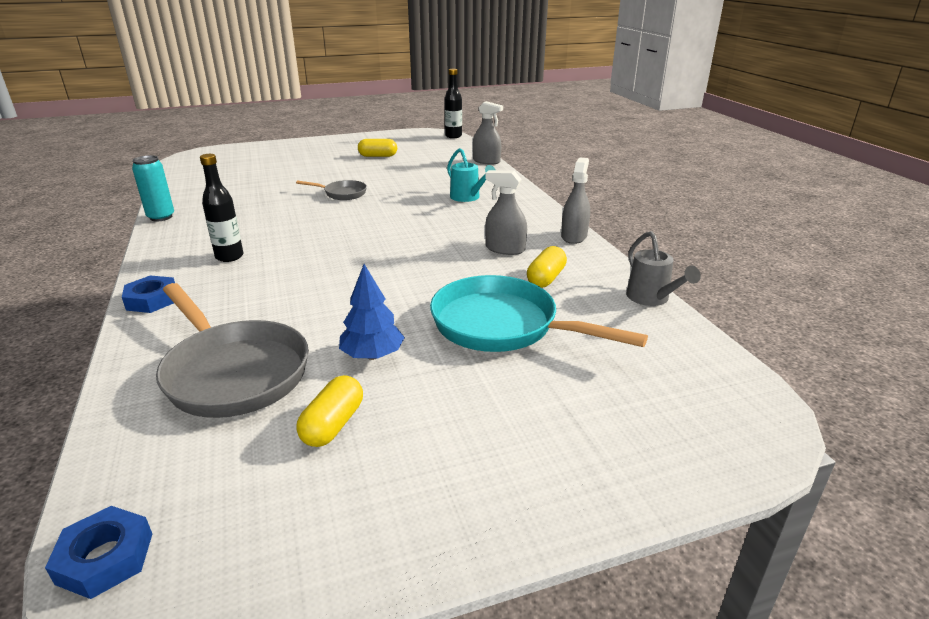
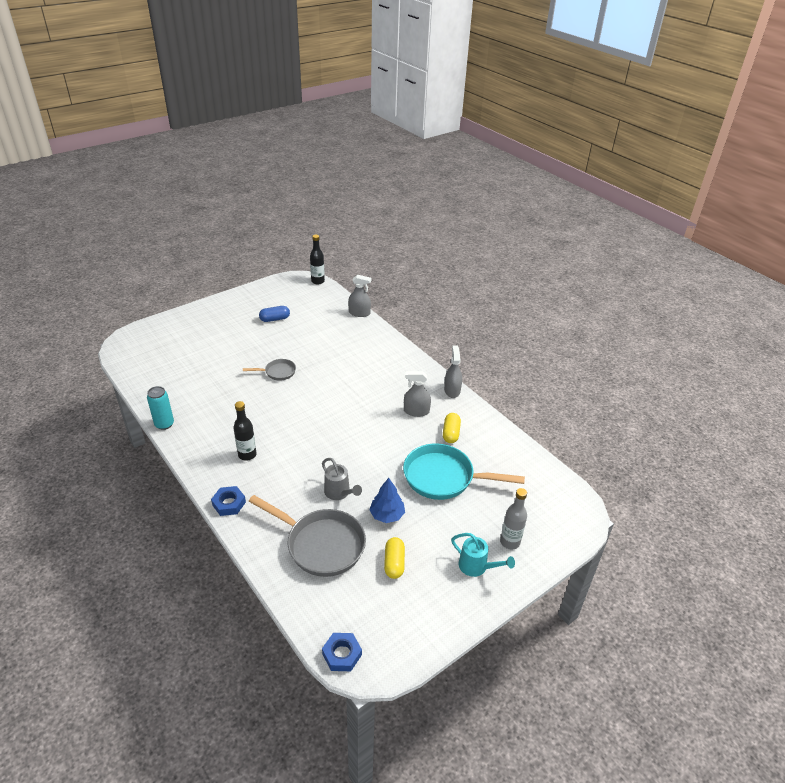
camera: 20 degrees left, 10 degrees up
(378, 156) = (275, 319): yellow capsule -> blue capsule
(468, 198) = (368, 361): turquoise watering can -> turquoise watering can (477, 567)
(581, 440) = (510, 542): none -> grey bottle
(651, 299) = (512, 438): grey watering can -> grey watering can (339, 493)

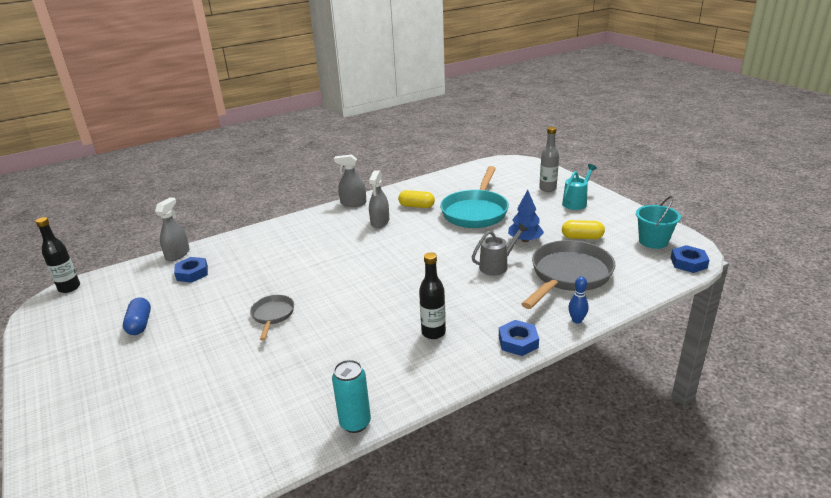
camera: 80 degrees left, 10 degrees down
(251, 544) = (577, 320): none -> blue bowling pin
(333, 325) = (192, 273): none -> blue nut
(388, 629) = (653, 241): none -> turquoise bucket

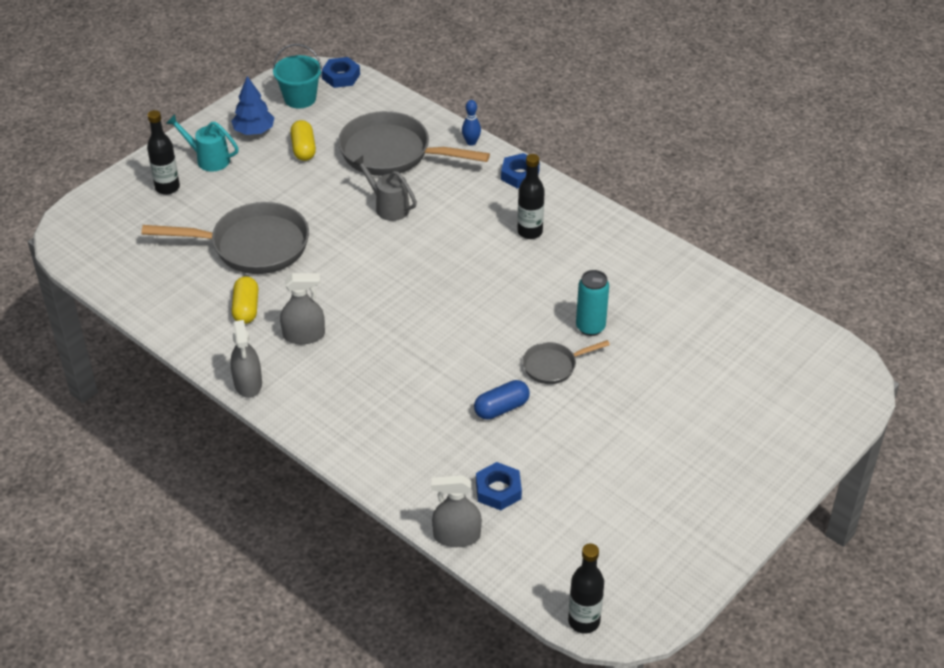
camera: 110 degrees left, 15 degrees up
(140, 324) = (620, 485): blue capsule -> blue capsule (501, 408)
(355, 423) = (671, 253): turquoise can -> turquoise can (590, 327)
(475, 212) = (253, 246): turquoise pan -> grey pan
(525, 240) = (321, 192): blue tree -> blue tree (254, 131)
(547, 188) = (167, 188): grey bottle -> black bottle

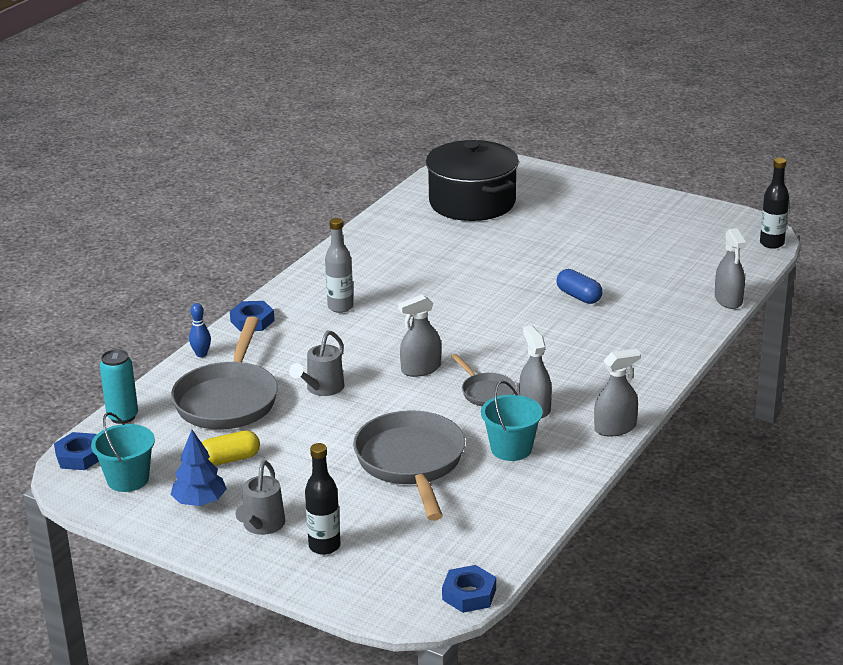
camera: 100 degrees left, 15 degrees down
(208, 159) = (262, 526): turquoise watering can -> grey watering can
(246, 308) = (511, 449): yellow capsule -> turquoise bucket
(398, 271) = (421, 369): none -> grey spray bottle
(498, 490) = (670, 288): blue nut -> blue nut (469, 594)
(530, 232) = (340, 307): black bottle -> grey bottle
(553, 366) = (517, 279): grey pan -> grey pan (486, 392)
(590, 327) = (461, 267): turquoise can -> turquoise can (122, 416)
(745, 360) = (472, 202): none -> black pot

